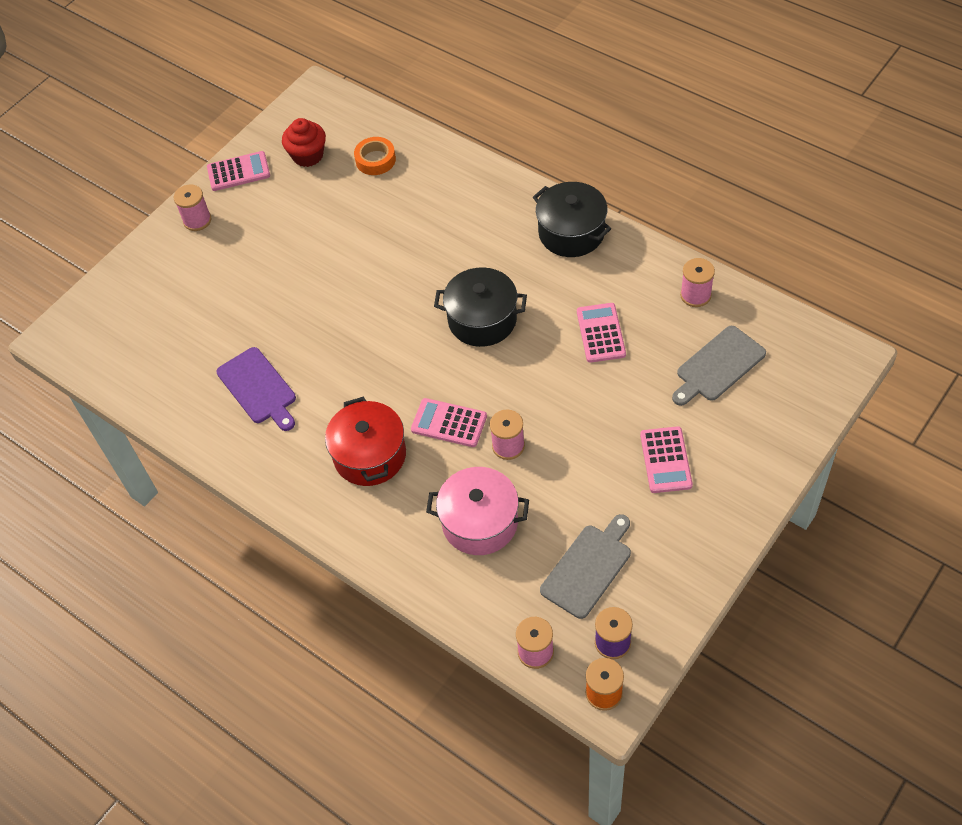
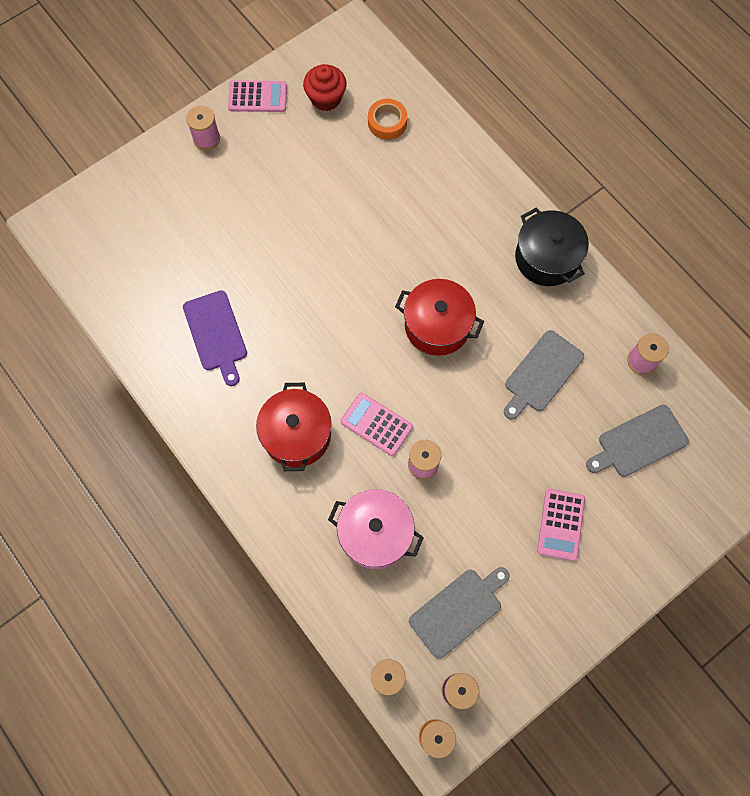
camera: 10 degrees right, 15 degrees up
(482, 320) = (437, 325): black pot -> red pot
(600, 333) = (541, 374): pink calculator -> grey cutting board

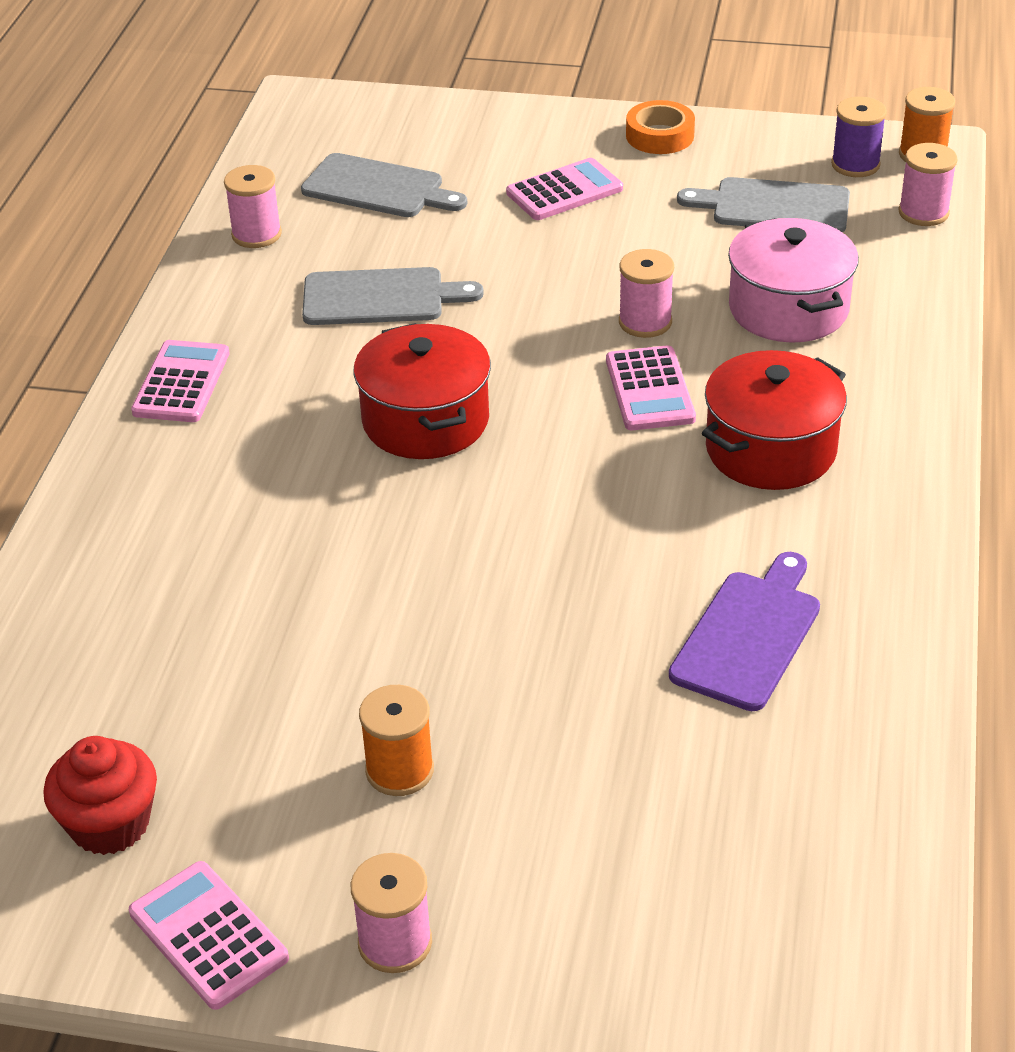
camera: 130 degrees left, 30 degrees down
(268, 185) = (399, 770): none -> orange spool
(387, 122) = (86, 701): orange tape -> orange tape (660, 136)
(546, 258) = (181, 383): black pot -> pink calculator

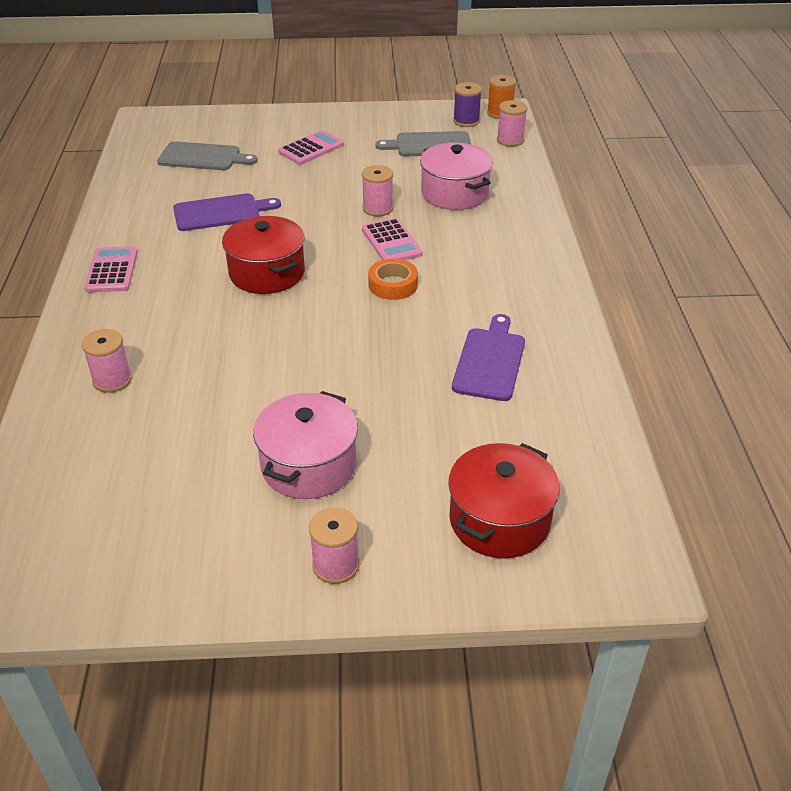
camera: 15 degrees left, 0 degrees up
(110, 824) = (132, 526): red cupcake -> none
(208, 935) = (215, 582): pink calculator -> none
(256, 234) = (137, 188): pink spool -> pink spool (112, 380)
(380, 298) = (221, 212): grey cutting board -> purple cutting board
(399, 770) = (309, 465): orange spool -> pink pot
(660, 136) = (355, 117): orange tape -> orange tape (393, 285)
(770, 449) = (469, 264): red pot -> red pot (499, 520)

